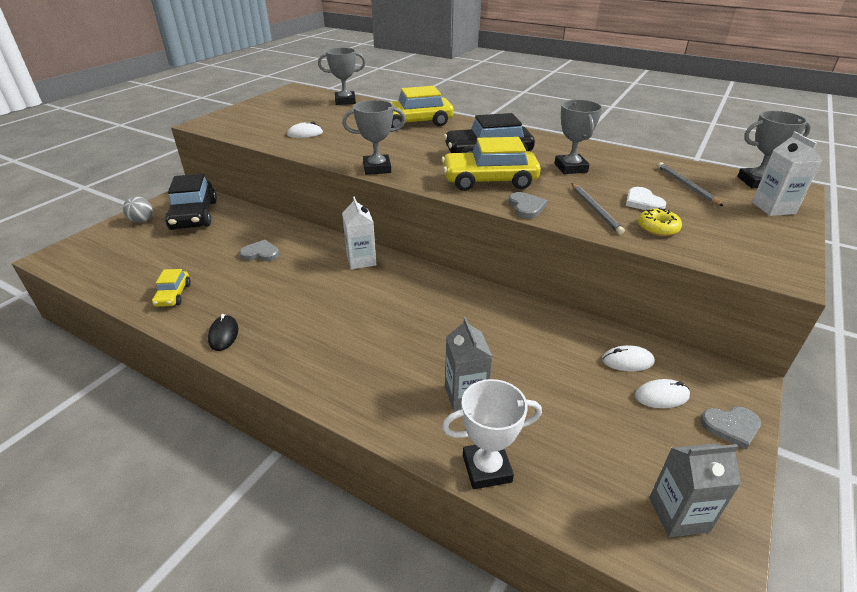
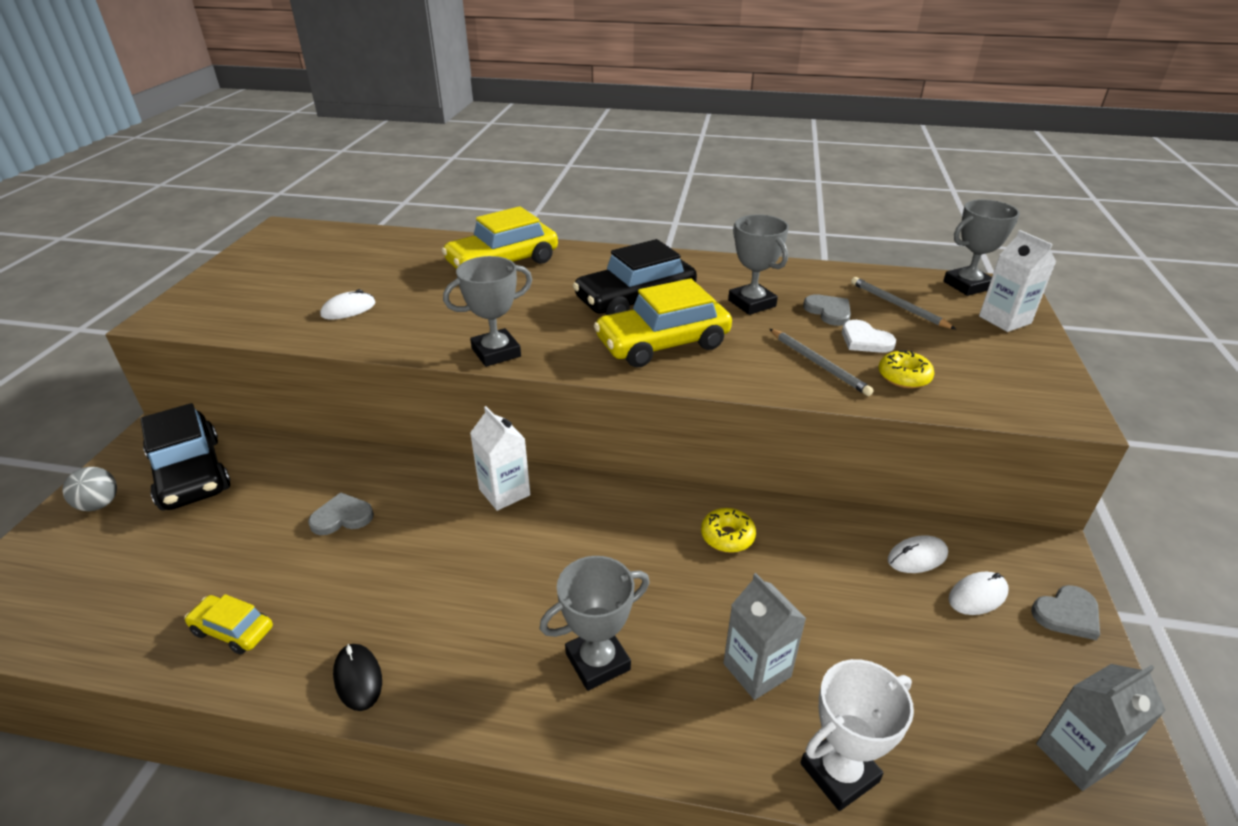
camera: 20 degrees left, 0 degrees up
(173, 295) = (233, 630): yellow car -> yellow car turned 135 degrees clockwise
(345, 101) = (376, 240): grey trophy -> grey trophy (597, 661)
(492, 316) = (727, 536): none -> yellow donut
(526, 207) = (734, 377): grey heart -> grey heart (828, 311)

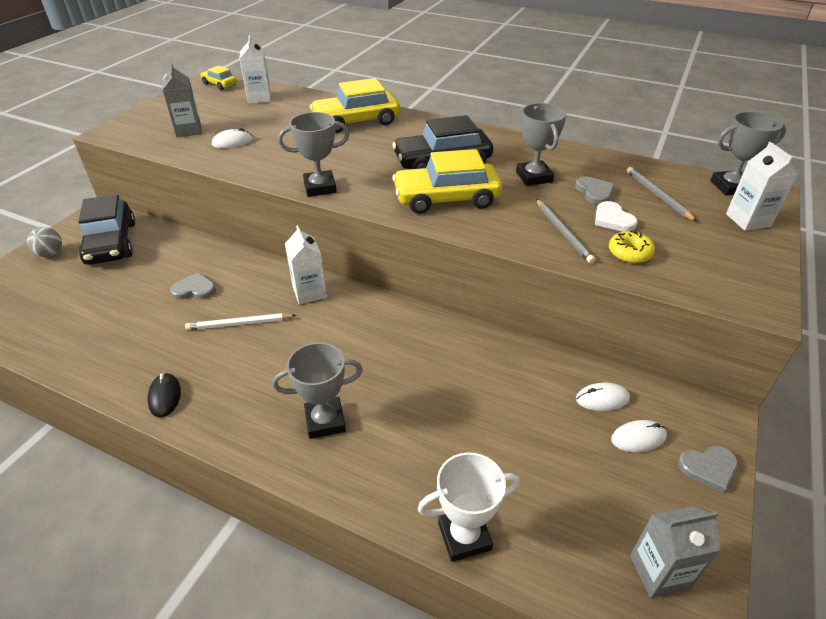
camera: 15 degrees right, 5 degrees up
(233, 630) = (101, 349): yellow car -> yellow car (219, 84)
(359, 248) = (259, 98): none -> white carton
(426, 553) = (239, 324): none -> white pencil
(727, 536) = (458, 354): yellow donut -> none
(757, 670) = (436, 452): grey carton -> grey carton (188, 130)

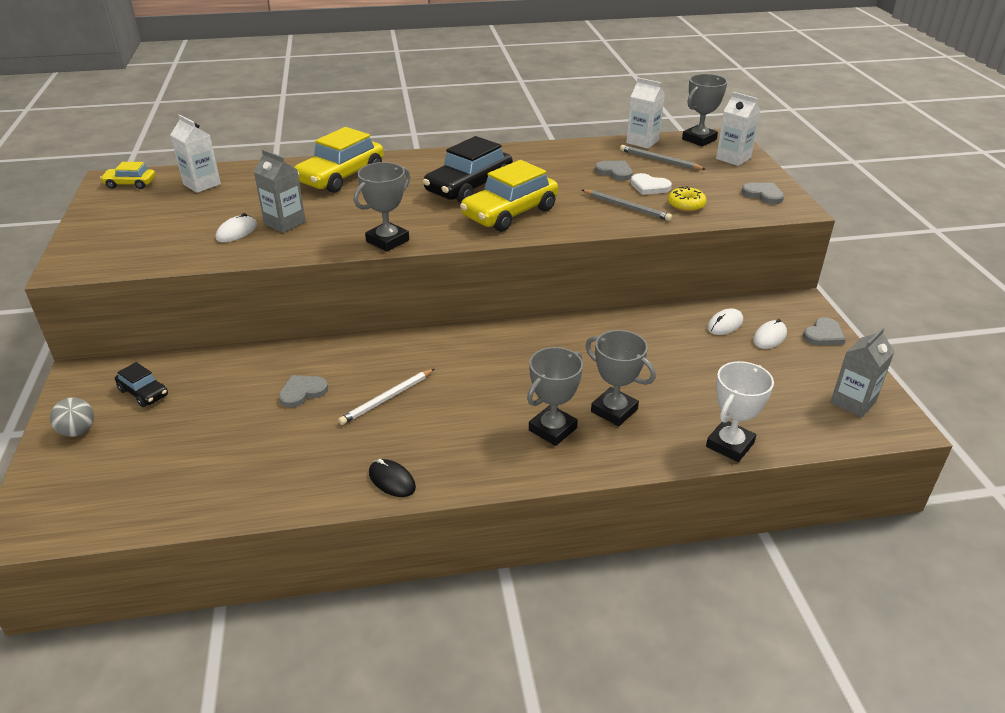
camera: 35 degrees left, 5 degrees down
(111, 243) = (143, 393): black car -> black car, size x0.51
(188, 130) = (167, 237): grey carton -> grey carton (285, 223)
(309, 292) = (420, 348): white carton -> white carton (642, 141)
(534, 177) = (557, 175): grey trophy -> grey trophy (614, 410)
(737, 274) = (763, 195): none -> grey heart

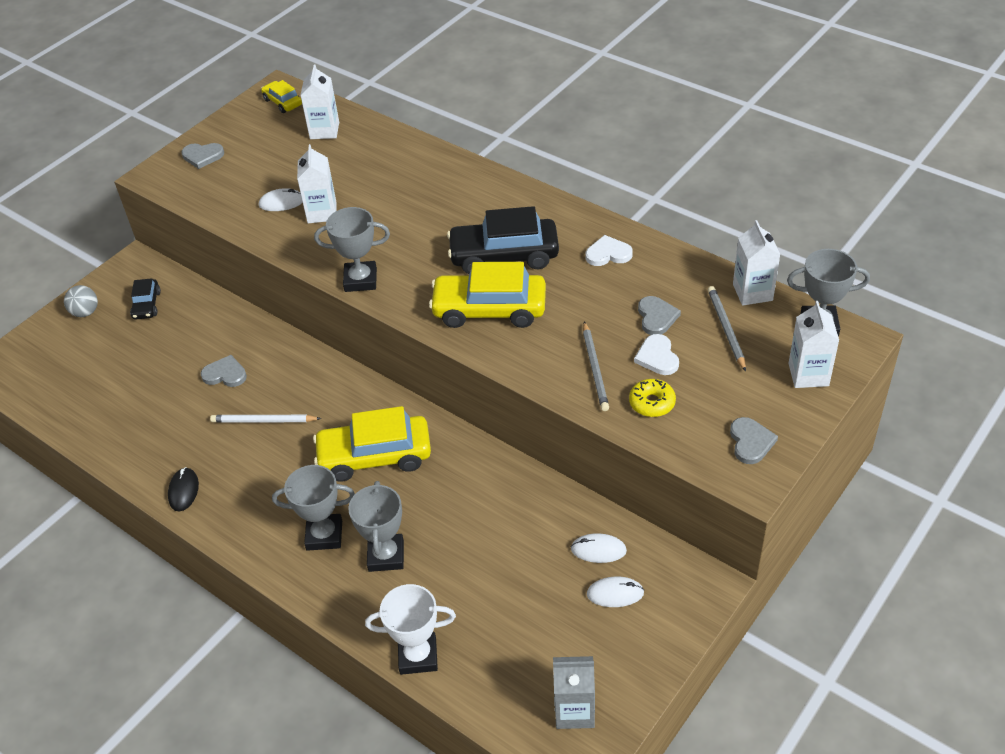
camera: 50 degrees right, 10 degrees up
(285, 223) = (322, 213): grey carton -> white carton
(341, 176) = (427, 180): yellow car -> yellow car (375, 456)
(533, 159) = (608, 254): none -> white heart
(823, 335) = (668, 631): grey heart -> grey heart (202, 156)

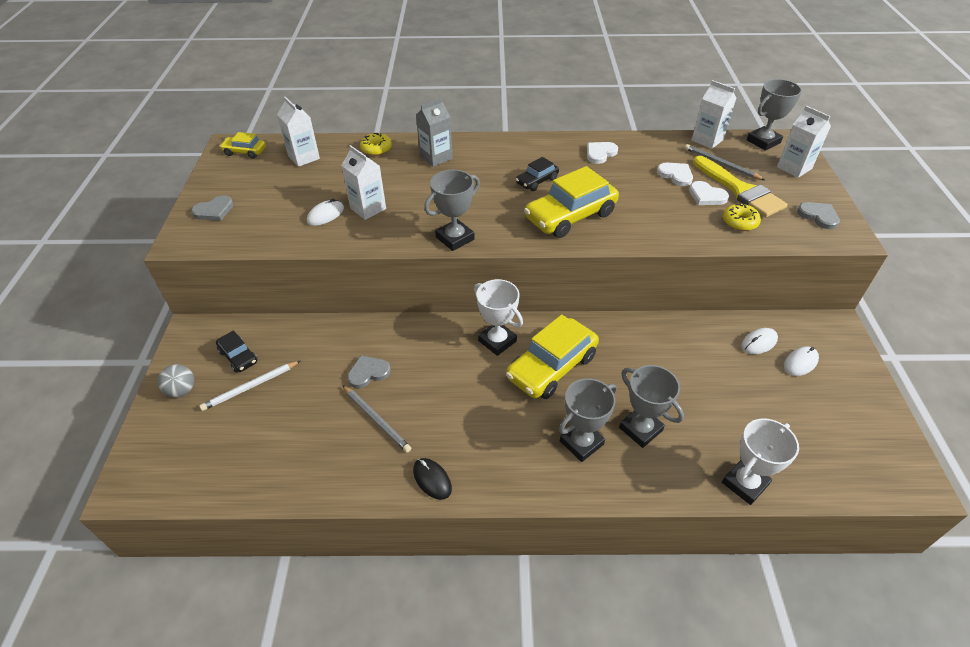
camera: 40 degrees left, 0 degrees up
(263, 421) = (439, 389): white pencil -> white pencil (250, 387)
(355, 405) = (497, 341): none -> white trophy
(396, 149) = (376, 149): none -> yellow donut
(504, 255) = (537, 181): black car -> black car, size x0.51
(574, 710) = (873, 450): grey carton -> grey carton (436, 157)
(595, 368) = (681, 219): grey pencil -> grey pencil (376, 419)
(656, 317) = (675, 175): grey heart -> white heart
(704, 369) = (740, 190): none -> yellow brush

